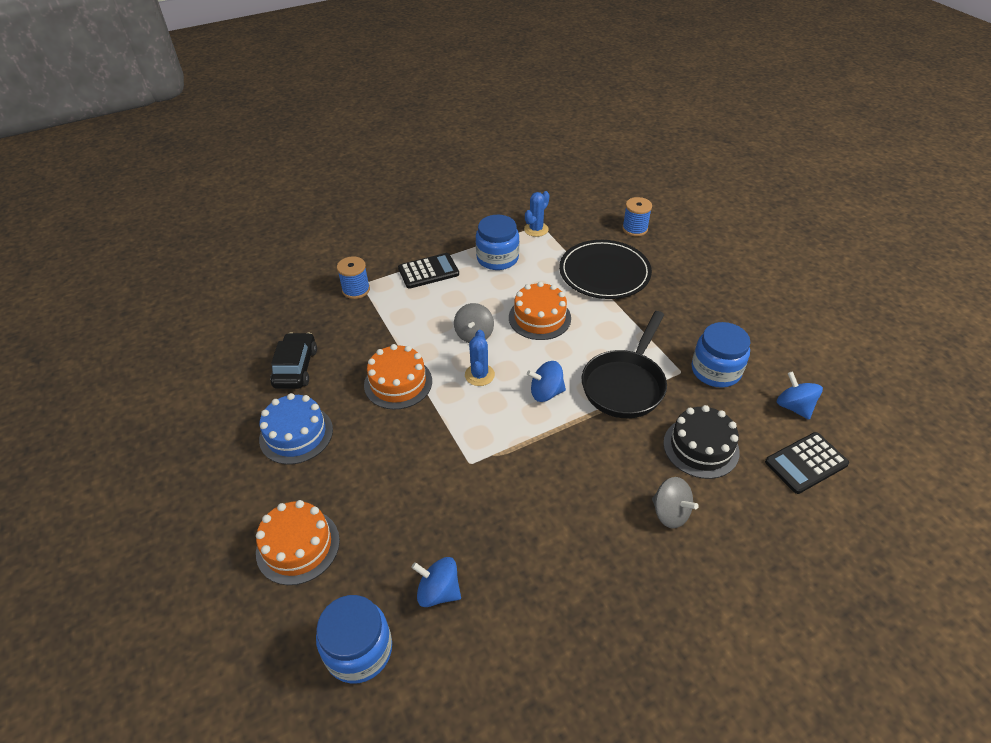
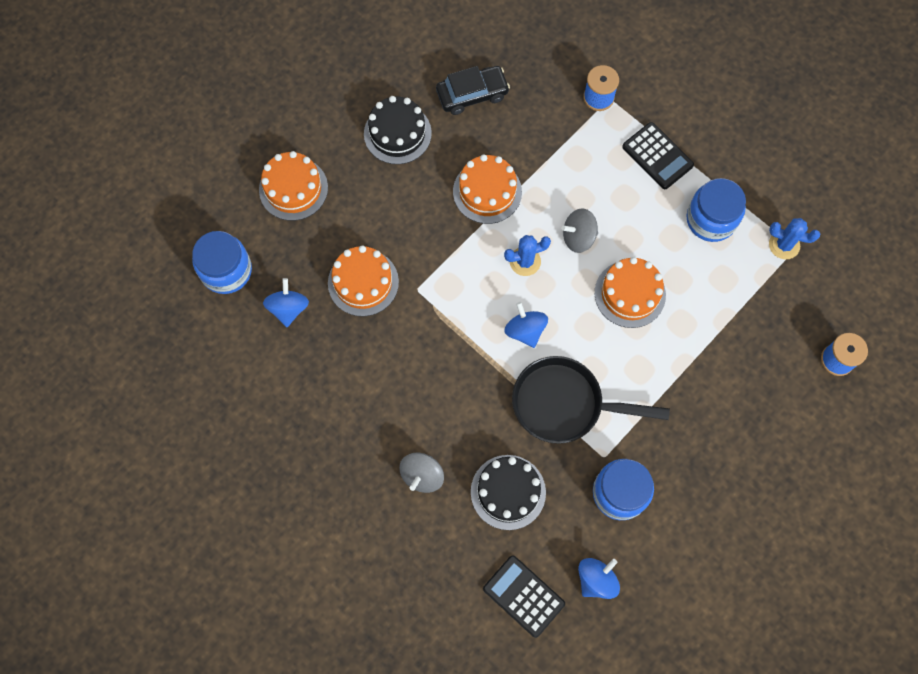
camera: 70 degrees right, 25 degrees up
(296, 434) = (397, 133): blue cake -> black cake
(441, 508) = (363, 282): none -> orange cake
(604, 272) = (735, 343): black plate -> none

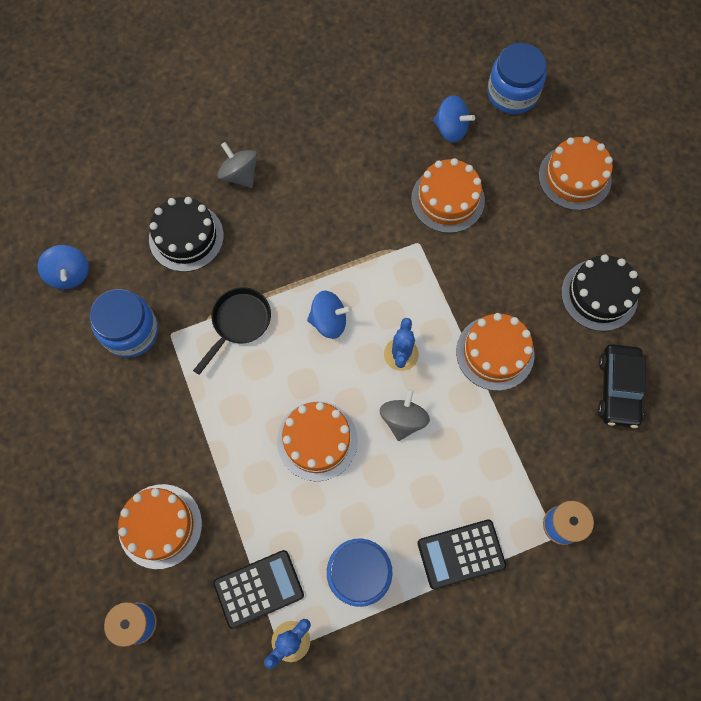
camera: 115 degrees right, 0 degrees up
(523, 596) = (92, 210): black calculator -> black calculator (258, 588)
(564, 404) = (239, 323): black pan -> black pan, size x0.63
(760, 380) = (160, 526): none -> orange cake

